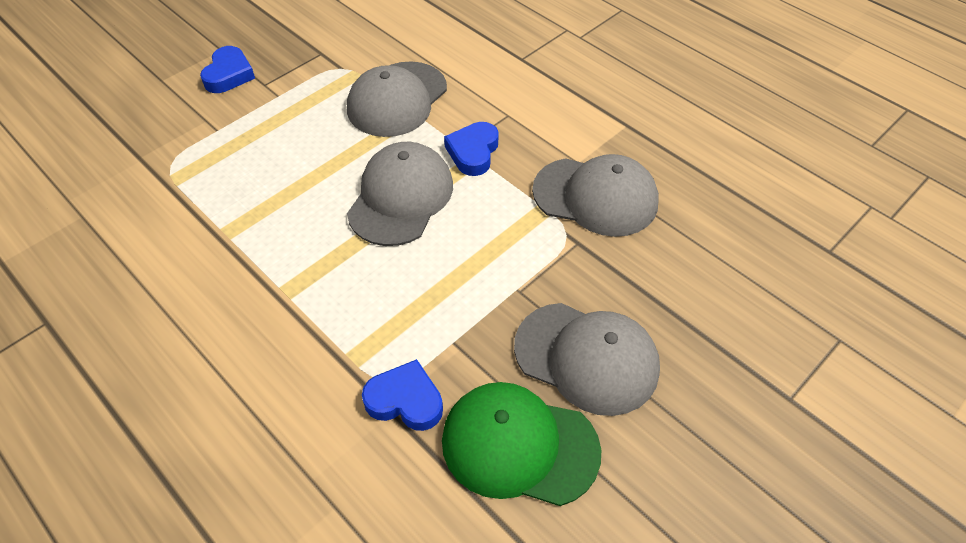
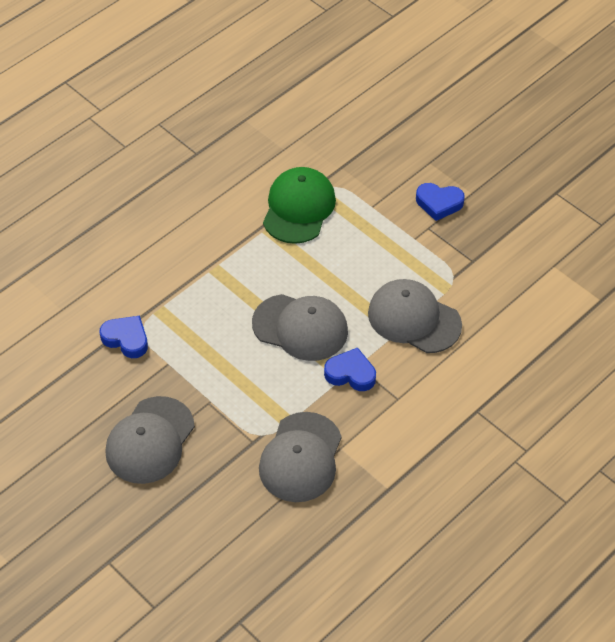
camera: 90 degrees right, 0 degrees up
(405, 400) = (126, 339): blue heart -> blue heart turned 75 degrees counterclockwise
(519, 445) = (89, 399): green cap -> green cap (298, 208)

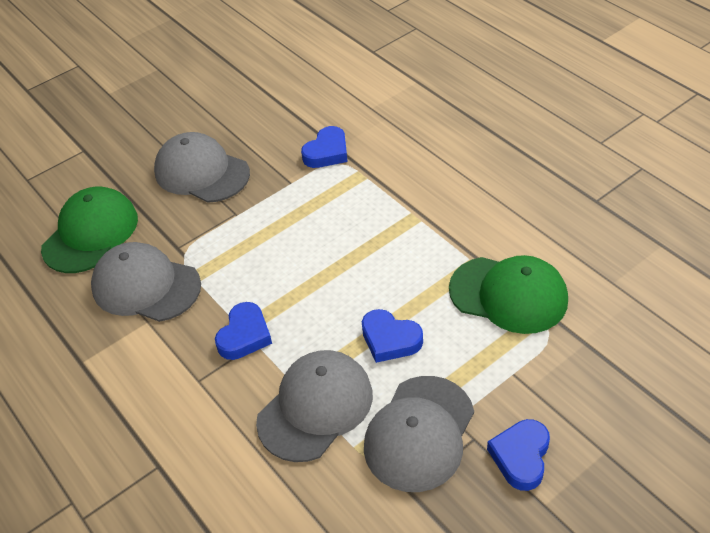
camera: 100 degrees right, 5 degrees down
(235, 521) = (90, 233): none -> green cap
(300, 327) = (320, 291): grey cap -> grey cap (419, 433)
(347, 278) = (390, 339): none -> blue heart

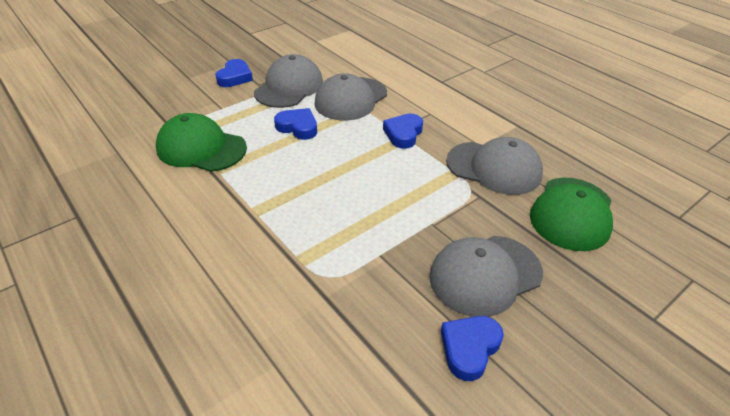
camera: 175 degrees right, 5 degrees down
(201, 172) = (485, 275): grey cap -> grey cap turned 120 degrees clockwise
(327, 152) = (339, 292): blue heart -> blue heart (469, 348)

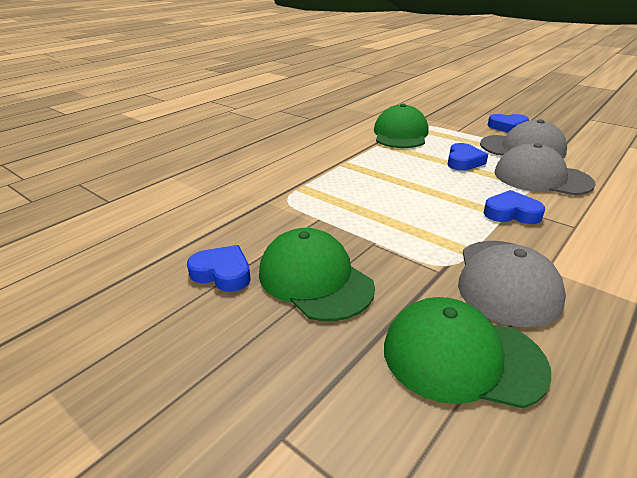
camera: 80 degrees right, 10 degrees down
(485, 275) = (315, 279): grey cap -> green cap

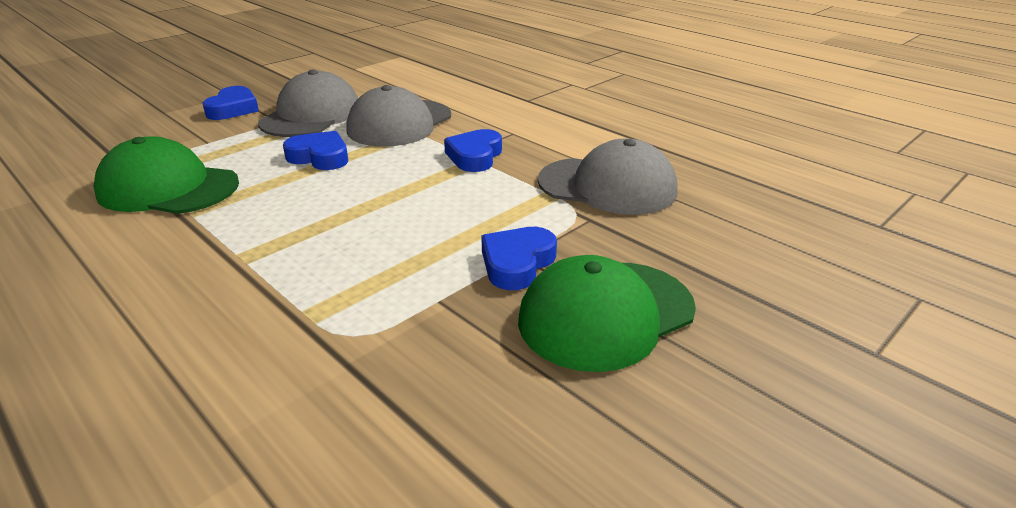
camera: 85 degrees left, 0 degrees up
(222, 273) = (589, 418): blue heart -> blue heart (517, 263)
(462, 357) = (726, 230): green cap -> none

